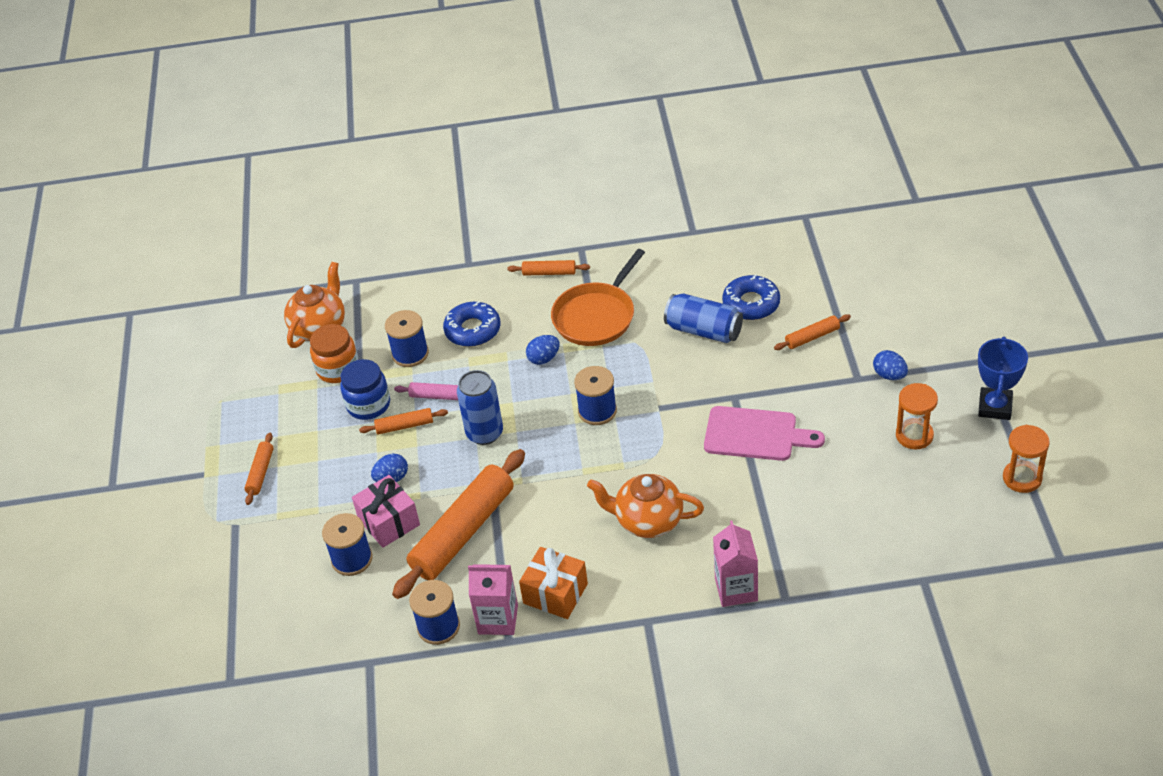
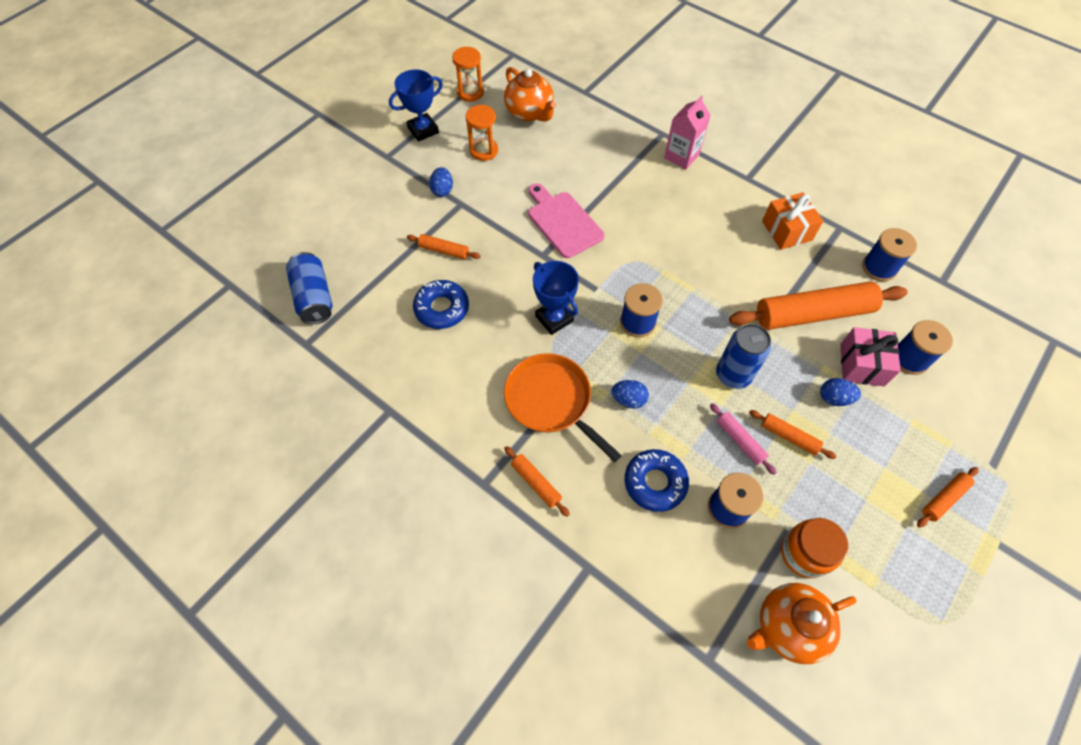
camera: 140 degrees left, 15 degrees up
(368, 405) = (804, 486): blue jar -> none
(498, 619) = (836, 243): pink carton -> none
(596, 316) = (551, 401): orange pan -> orange pan turned 120 degrees counterclockwise
(648, 521) = (687, 226): orange teapot -> orange teapot (530, 112)
(662, 363) = (554, 318): none -> blue trophy
(704, 330) = (497, 317): blue can -> blue can (314, 297)

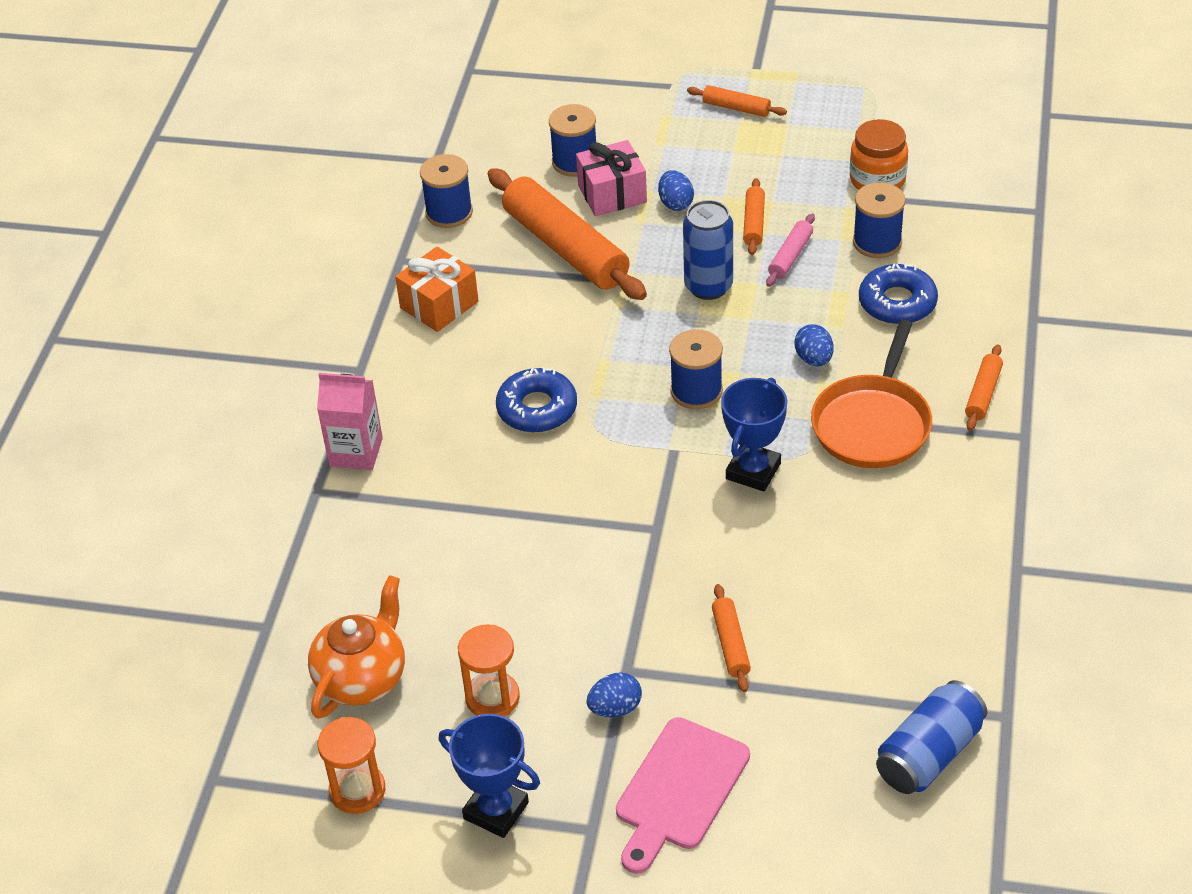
camera: 115 degrees left, 15 degrees down
(442, 308) = (829, 594): blue donut -> blue donut (537, 408)
(562, 222) = (580, 532): pink cutting board -> pink cutting board (679, 790)
(788, 627) = (959, 171): orange teapot -> none

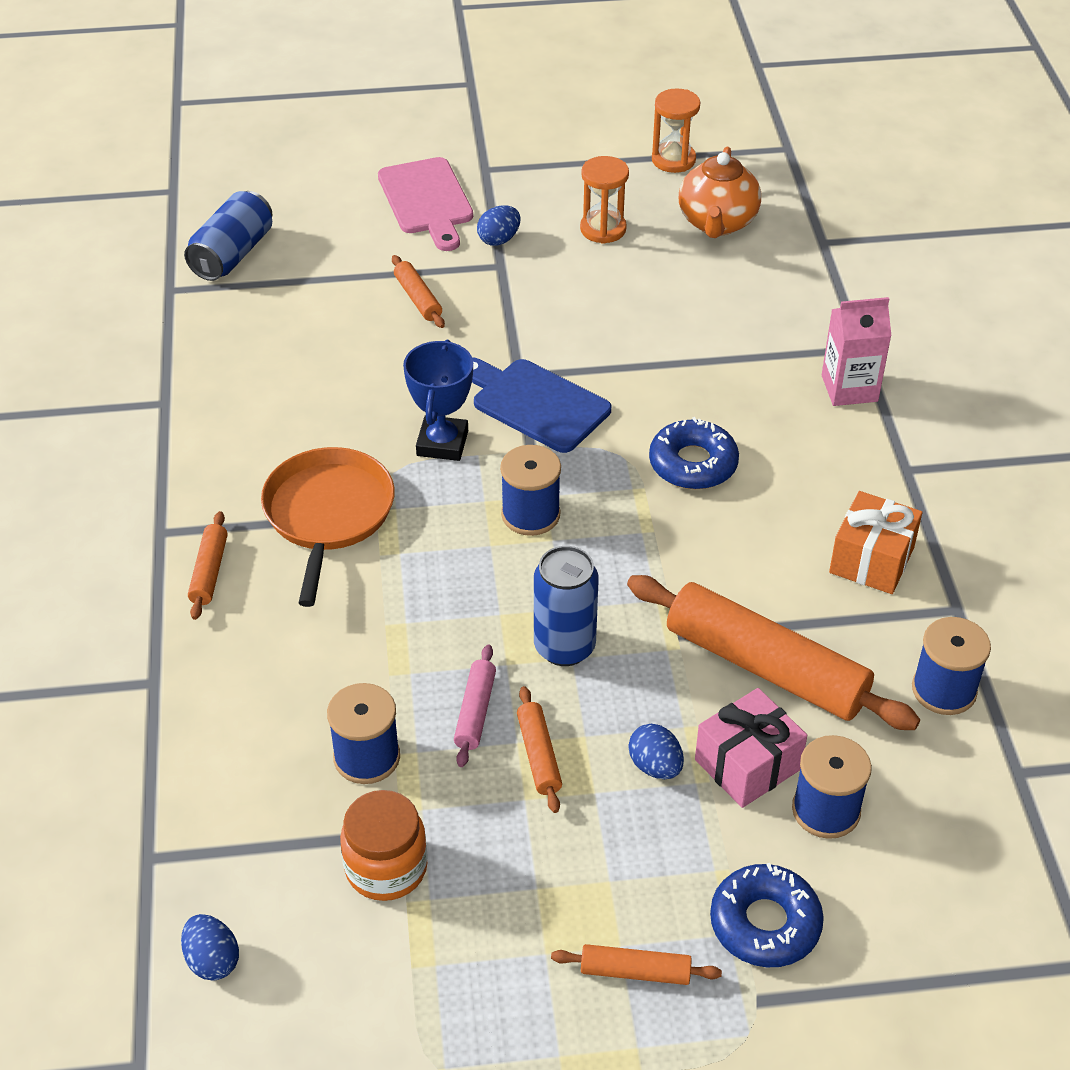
camera: 160 degrees right, 0 degrees up
(496, 810) = (562, 167): blue trophy -> none
(652, 494) = (535, 403): none -> blue cutting board
(679, 790) = (427, 200): pink cutting board -> pink cutting board turned 150 degrees clockwise
(814, 359) = (410, 576): blue egg -> blue egg (212, 960)
(897, 303) = (325, 670): blue donut -> blue donut (765, 923)

